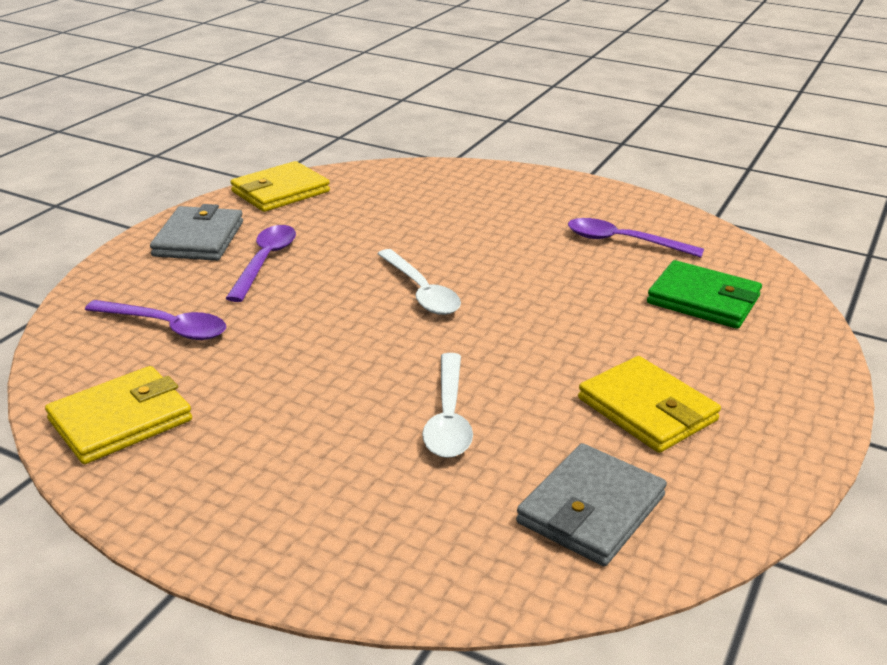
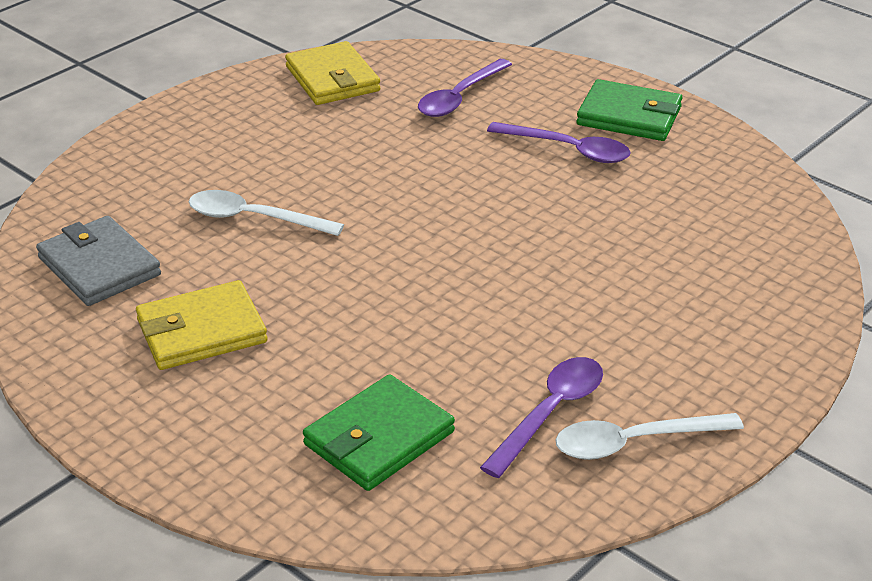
camera: 105 degrees right, 5 degrees up
(198, 239) = (629, 116): grey wallet -> green wallet
(280, 192) = (744, 169): yellow wallet -> none
(421, 291) = (474, 234): white spoon -> white spoon (634, 442)

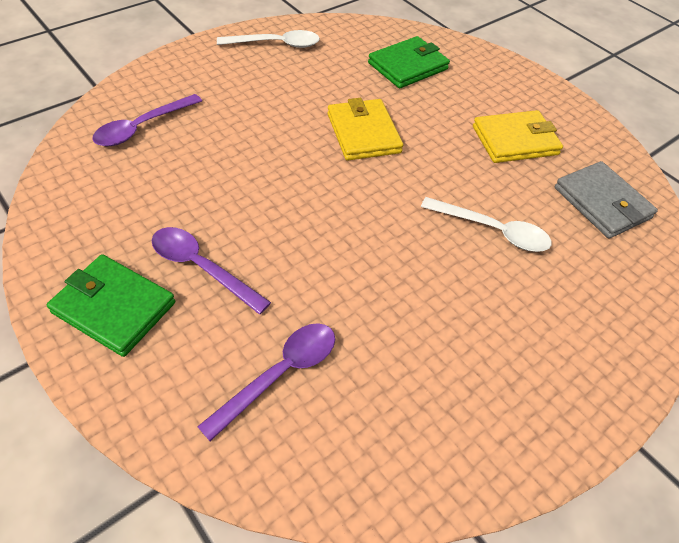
camera: 175 degrees left, 15 degrees up
(332, 79) = (423, 442): yellow wallet -> yellow wallet (363, 133)
(550, 413) = (313, 63): purple spoon -> purple spoon (142, 127)

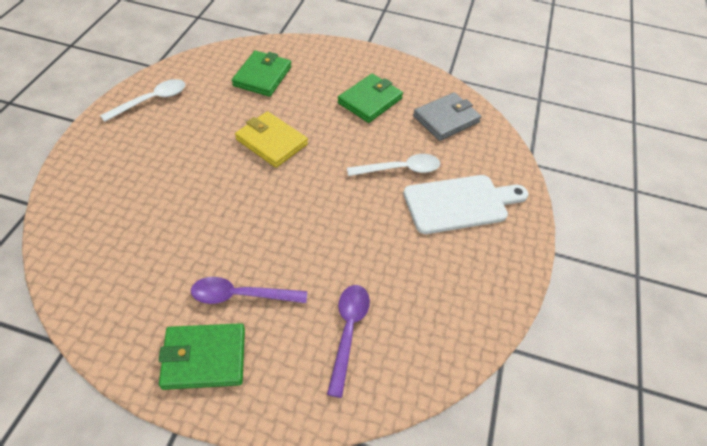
camera: 35 degrees left, 0 degrees up
(142, 127) = (103, 217): purple spoon -> none
(515, 140) = (370, 101): yellow wallet -> green wallet
(543, 309) = (460, 203): none -> white cutting board
(602, 203) = (446, 119): grey wallet -> grey wallet turned 60 degrees counterclockwise

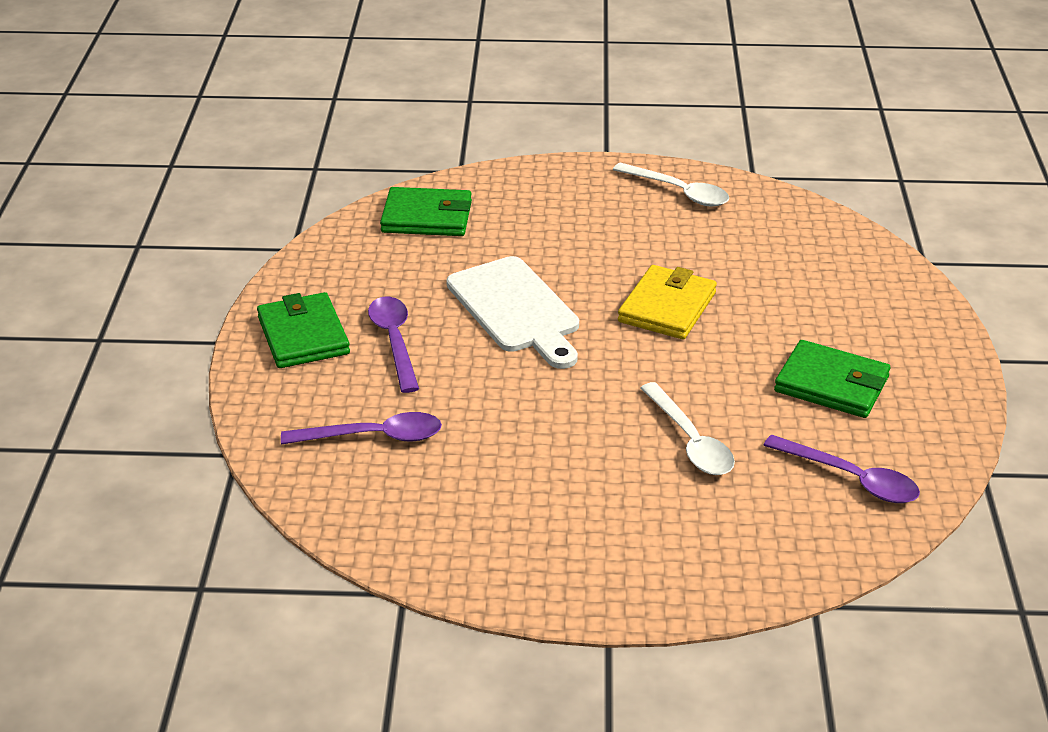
camera: 80 degrees right, 15 degrees down
(262, 76) = (804, 267): green wallet -> green wallet (427, 217)
(446, 119) = (851, 478): grey wallet -> purple spoon
(460, 203) = (653, 517): white cutting board -> white cutting board (516, 309)

